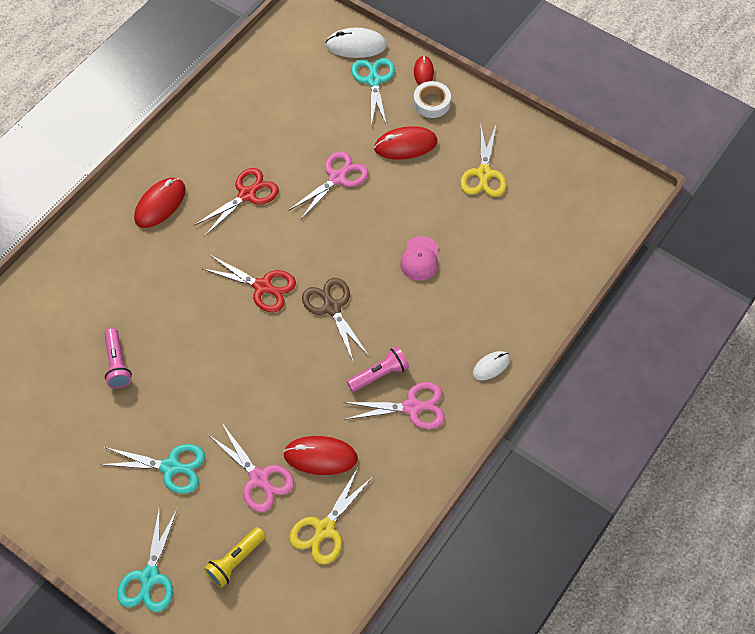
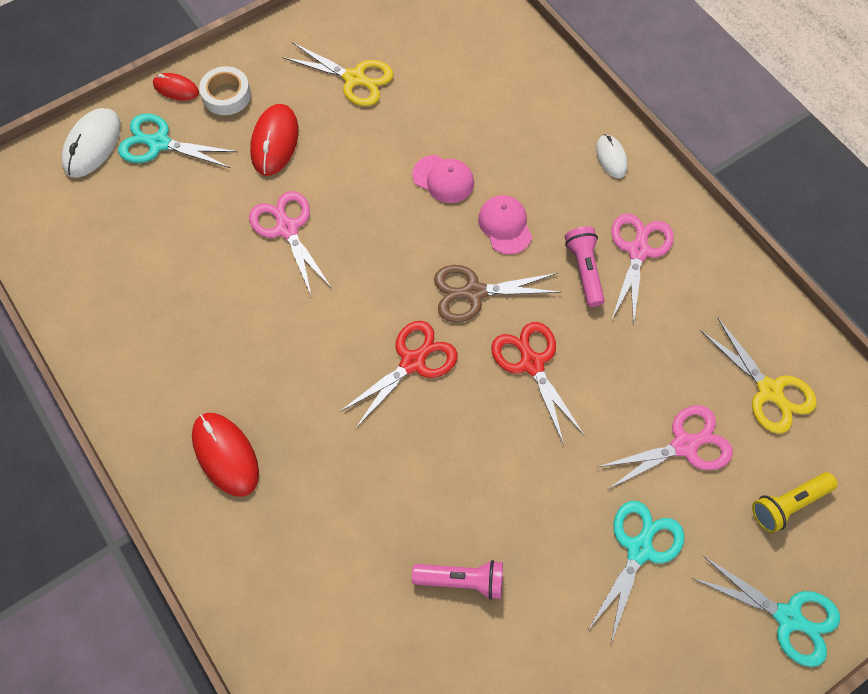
camera: 70 degrees left, 5 degrees up
(235, 561) = (788, 504): yellow flashlight -> yellow flashlight turned 90 degrees clockwise
(247, 195) = (263, 340): red scissors -> red scissors (532, 364)
(320, 456) = (674, 367): red mouse -> none
(396, 311) = (505, 225): none -> pink cap

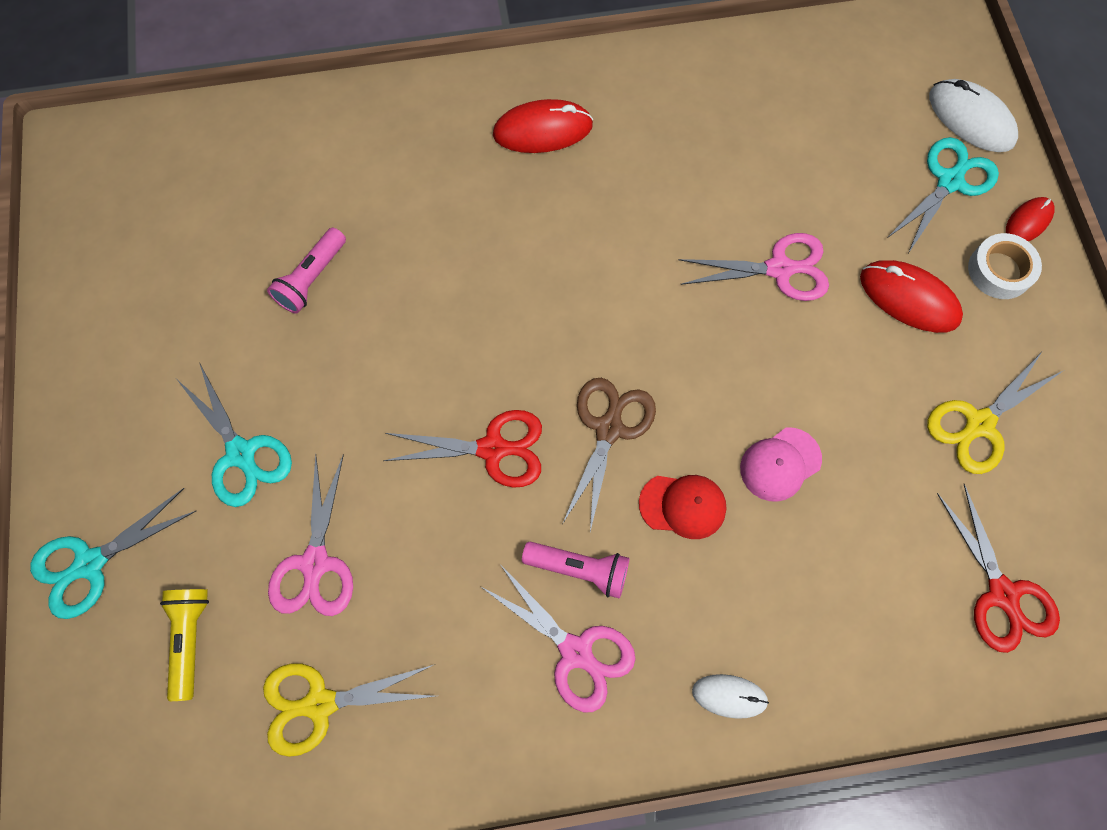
camera: 115 degrees right, 5 degrees up
(412, 362) = (555, 329): red scissors -> red scissors (1002, 593)
(505, 225) = (682, 506): pink cap -> red cap

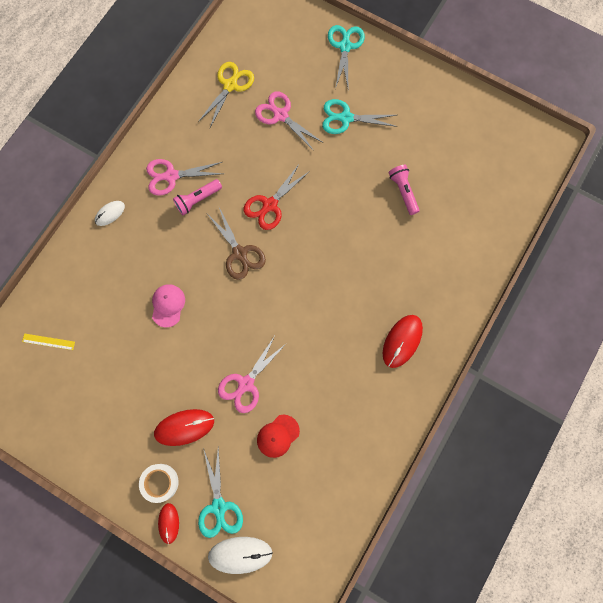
camera: 130 degrees right, 5 degrees up
(190, 639) = (289, 61): yellow flashlight -> none
(682, 506) = (186, 255): red cap -> red cap (278, 436)
(979, 424) = (110, 400): yellow scissors -> none
(1002, 593) = (48, 341): red scissors -> yellow ruler

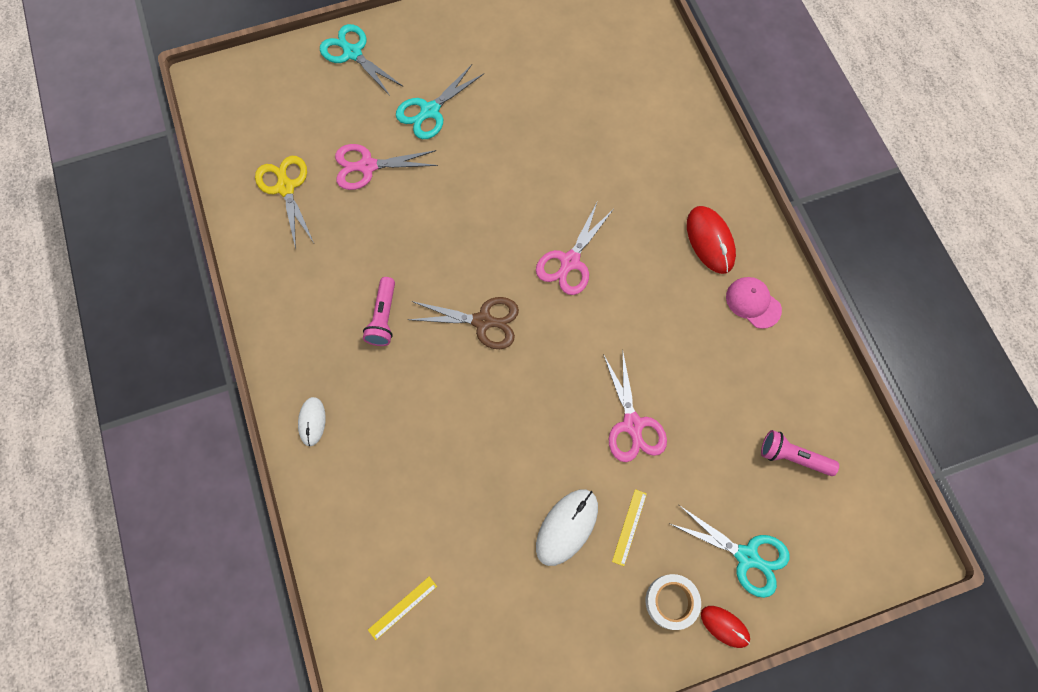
camera: 50 degrees left, 5 degrees down
(168, 305) = (476, 439): pink cap -> pink cap (753, 303)
(171, 176) = (330, 323): pink scissors -> pink scissors (570, 261)
(184, 427) = (629, 527): red mouse -> yellow ruler
(240, 554) = (815, 573): white mouse -> white mouse (567, 527)
(270, 205) = (456, 251): red scissors -> none
(278, 436) = (715, 435): red cap -> none
(403, 191) = (556, 121): pink flashlight -> pink flashlight (792, 457)

